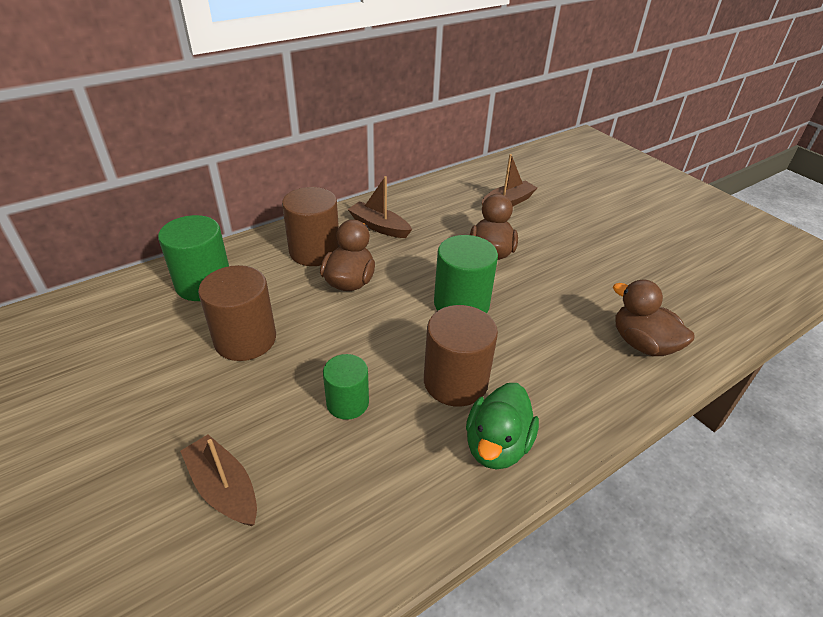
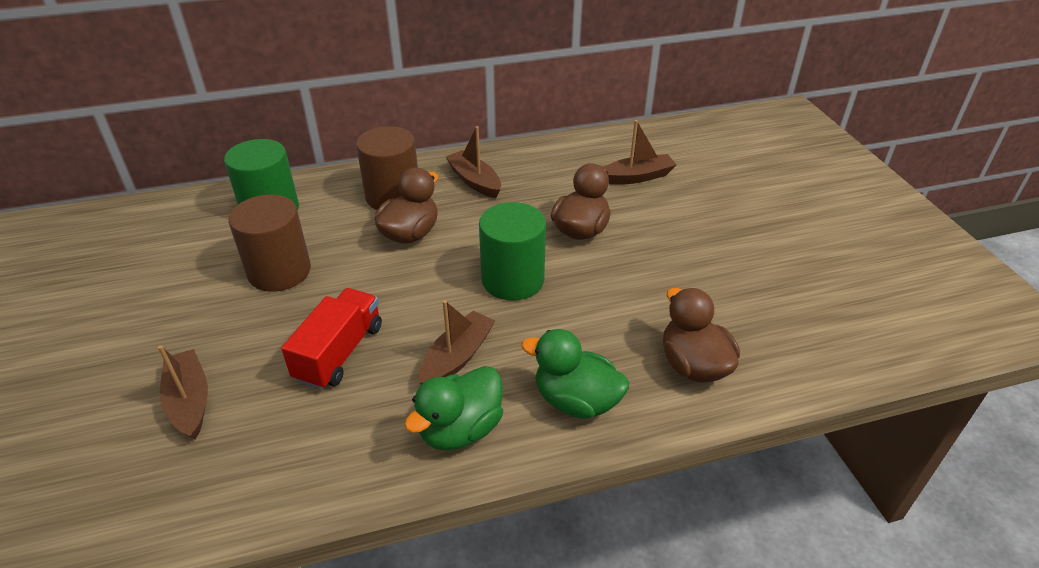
camera: 20 degrees right, 0 degrees up
(347, 403) = (339, 353): green cylinder -> red truck
(455, 381) = (457, 357): brown cylinder -> brown boat
(574, 395) = (576, 401): none -> green duck

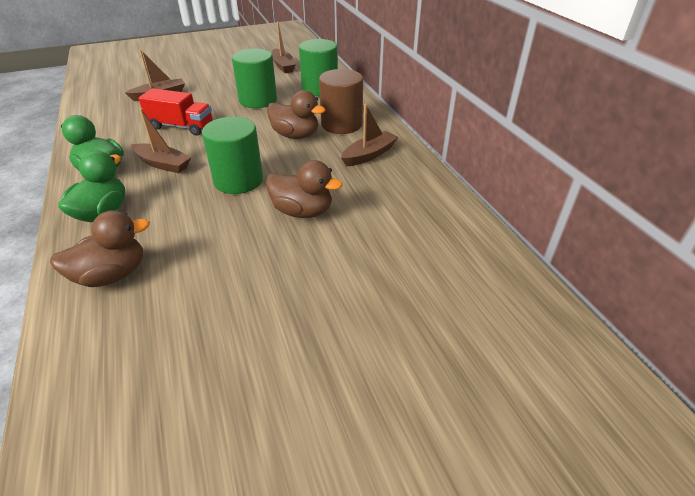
camera: 85 degrees right, 0 degrees up
(279, 271) = (258, 100): brown cylinder -> green cylinder
(637, 177) = (399, 247): brown boat -> brown boat (283, 66)

